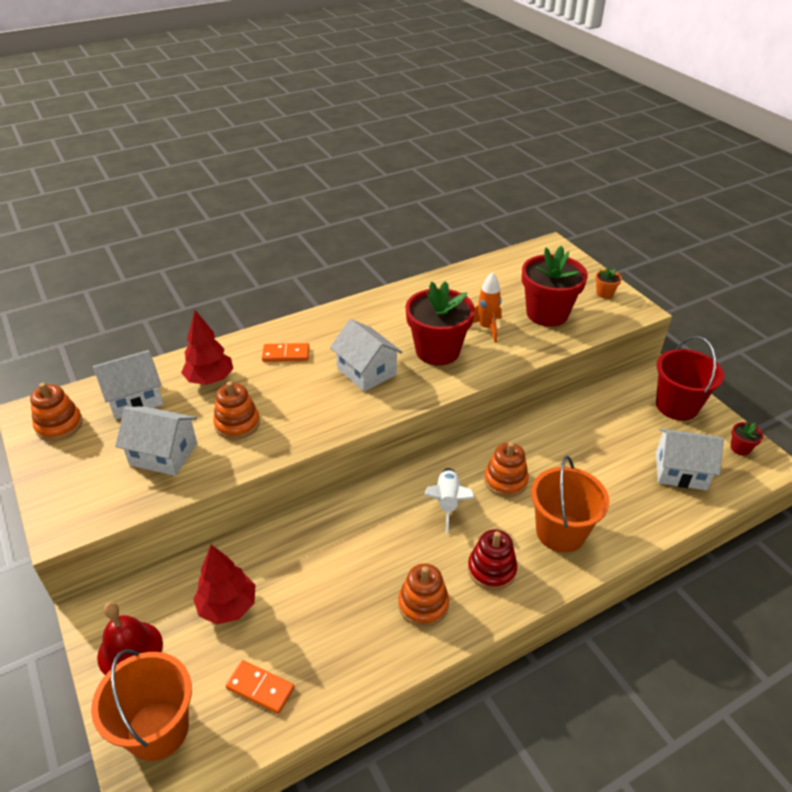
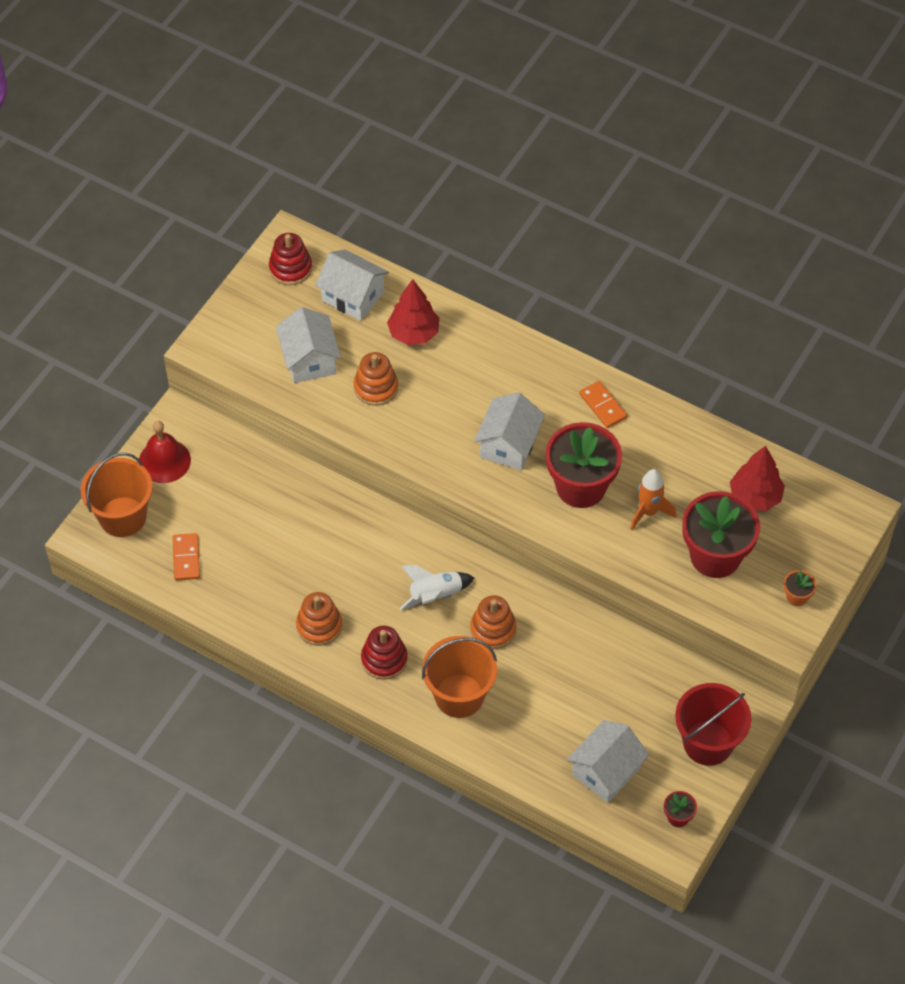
camera: 60 degrees right, 15 degrees up
(59, 425) = (290, 268): orange stacking toy -> red stacking toy
(227, 606) = (235, 497): red tree -> red tree (755, 497)
(286, 354) = (487, 369): orange domino -> orange domino (603, 406)
(680, 471) = (606, 771): white house -> white house turned 60 degrees clockwise

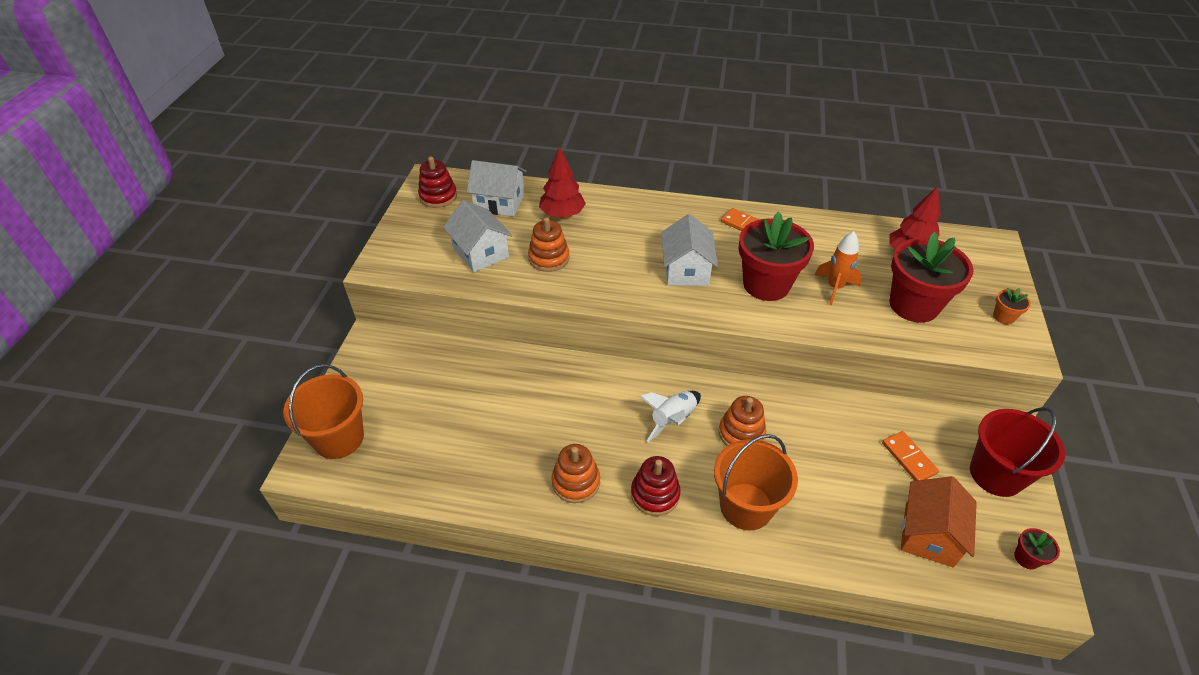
camera: 20 degrees left, 10 degrees down
(164, 461) = (368, 378): red bell -> none
(186, 558) = (416, 458): orange domino -> orange domino (909, 458)
(606, 771) = (928, 534): white house -> orange house

